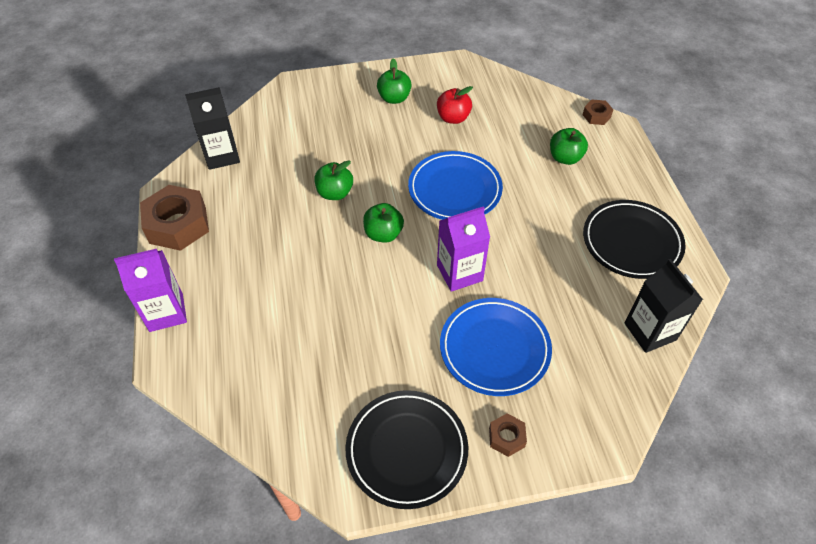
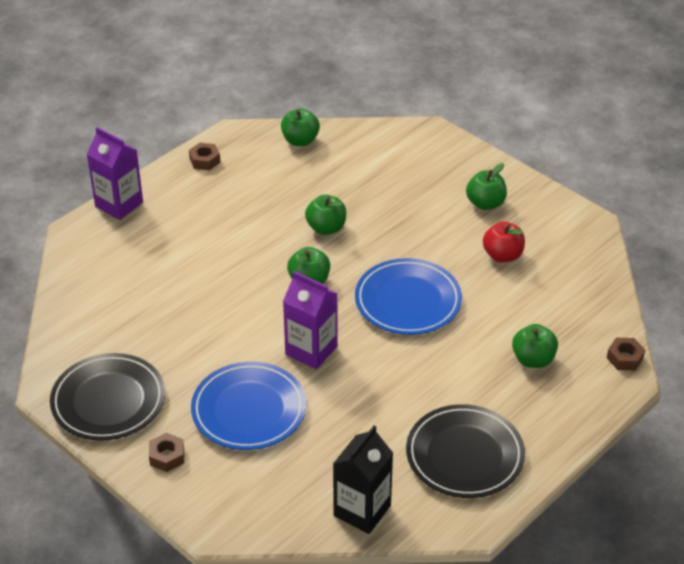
camera: 55 degrees right, 10 degrees down
(178, 225) = (204, 160): brown nut -> brown nut, size x0.48
(222, 156) = (300, 140): black carton -> green apple

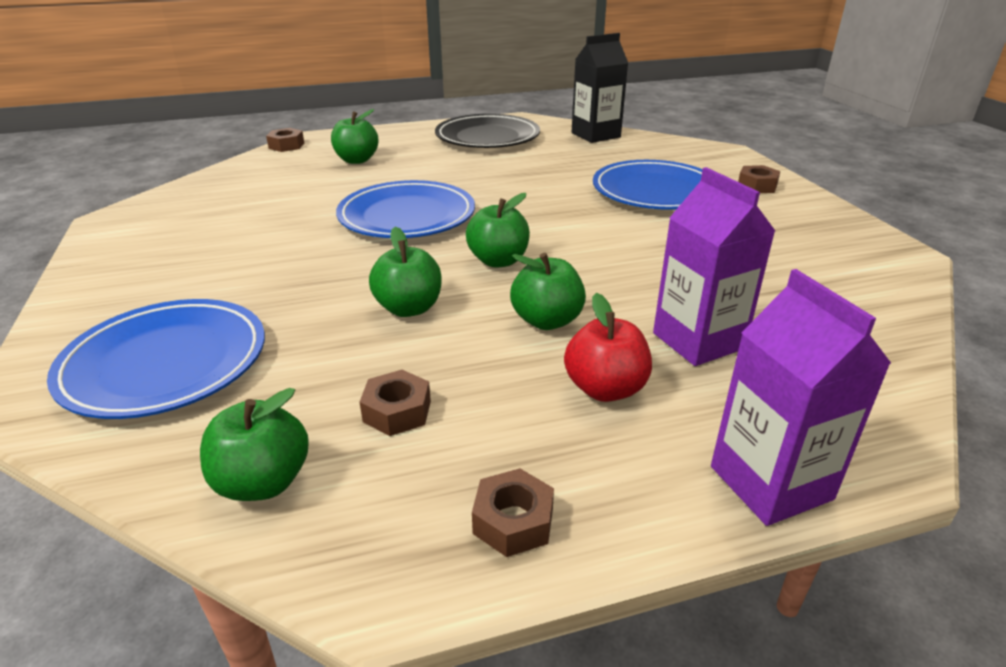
camera: 150 degrees left, 10 degrees down
(108, 401) = (820, 230): black plate -> none
(279, 179) = (397, 411): none -> brown nut
(311, 350) = (555, 210): purple carton -> purple carton (698, 341)
(400, 161) = (165, 364): none -> blue plate
(485, 203) = (170, 269): green apple -> green apple (547, 321)
(502, 255) = (250, 221): red apple -> red apple (605, 389)

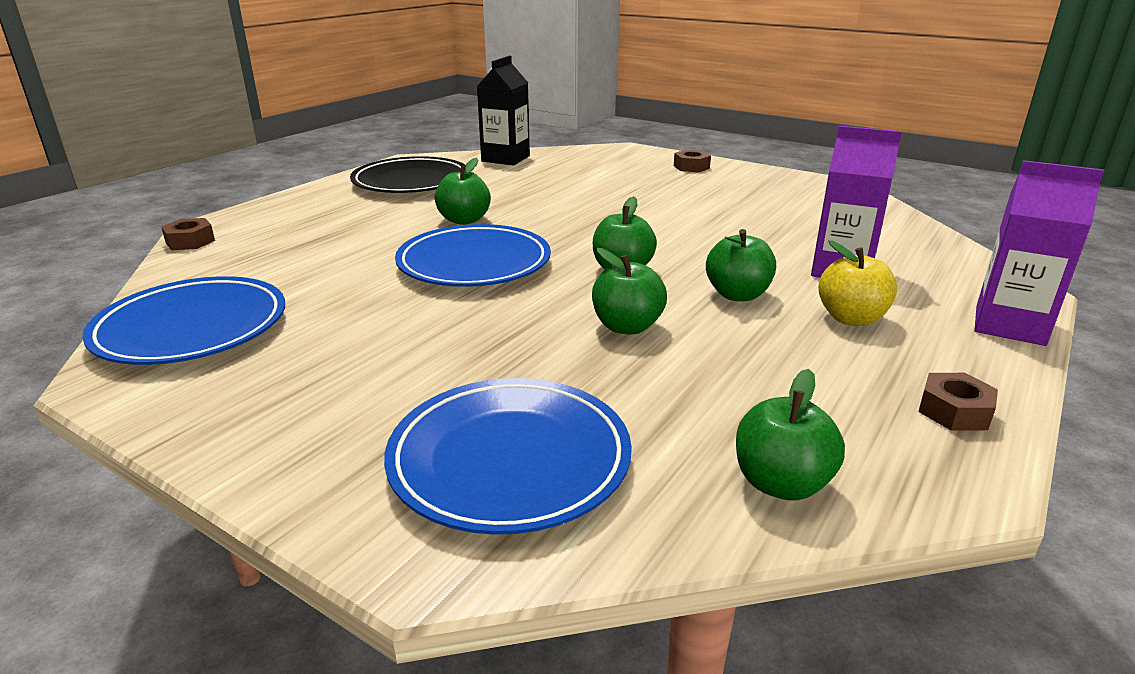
camera: 40 degrees left, 5 degrees down
(357, 160) = (313, 233): green apple -> green apple (464, 220)
(397, 411) = (767, 393): brown nut -> none
(605, 389) = (851, 318): red apple -> yellow apple
(655, 192) = (634, 188): blue plate -> blue plate (192, 328)

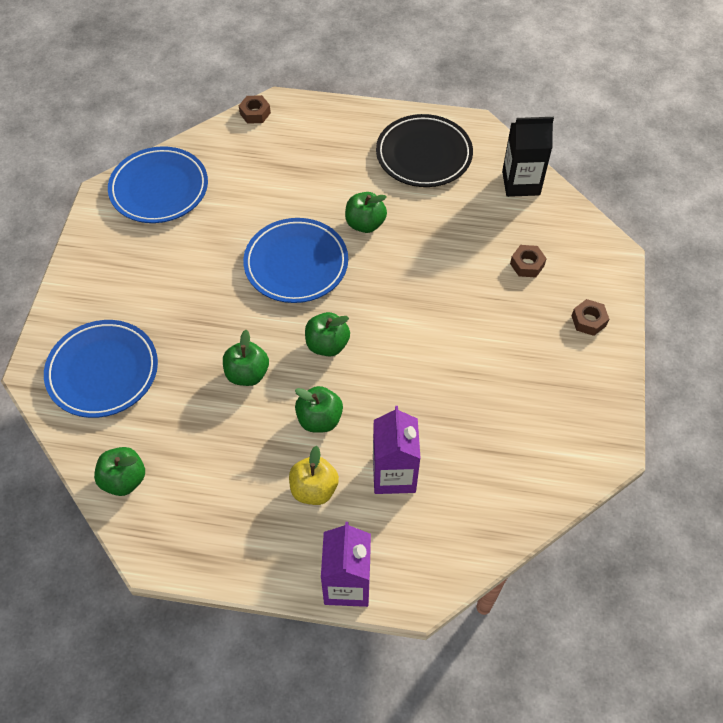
camera: 65 degrees right, 30 degrees up
(954, 411) = (218, 551): brown nut -> brown nut (527, 264)

